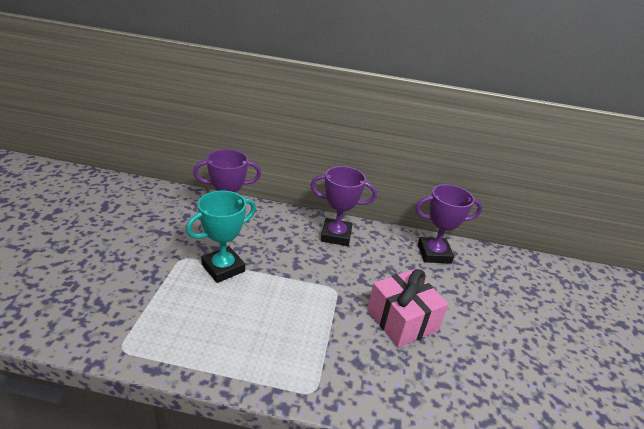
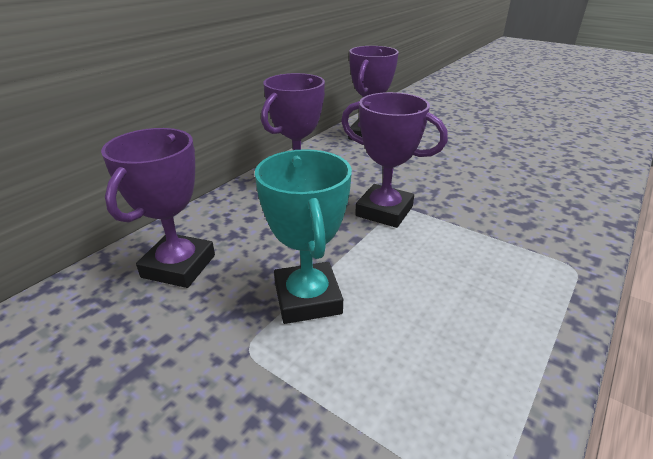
camera: 60 degrees left, 0 degrees up
(325, 282) = (384, 211): none -> purple trophy
(402, 320) = (465, 180): pink gift -> none

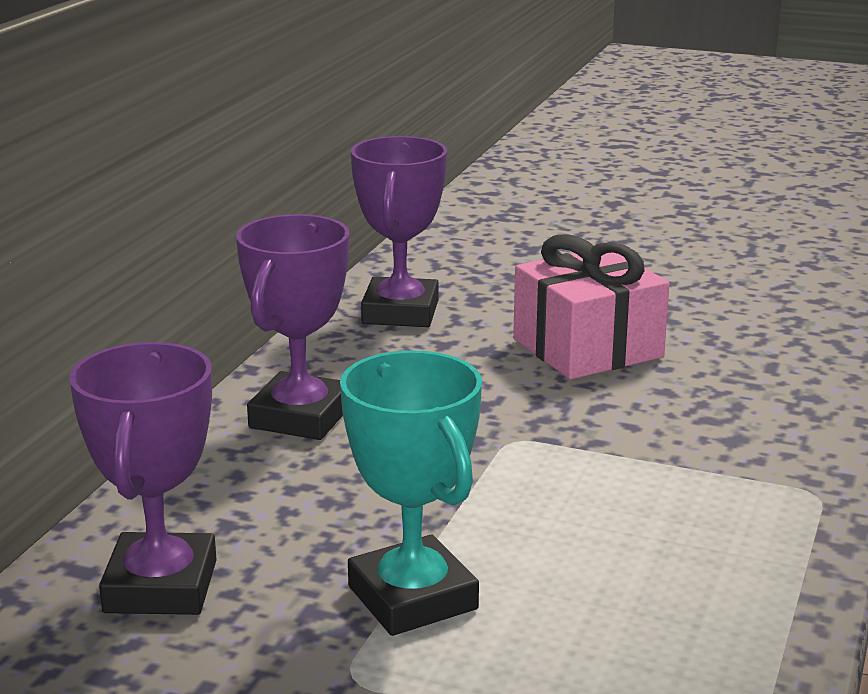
camera: 15 degrees left, 10 degrees down
(384, 211) = (486, 449): purple trophy -> none
(455, 163) = (587, 348): none -> pink gift

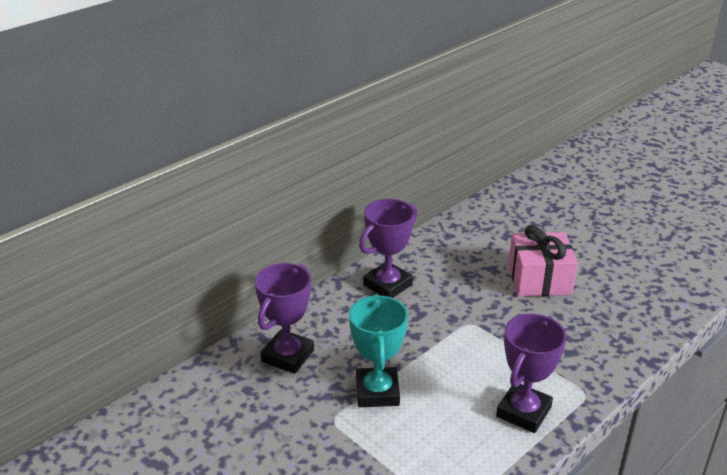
camera: 25 degrees right, 10 degrees up
(400, 312) = (467, 235): purple trophy -> purple trophy (523, 412)

